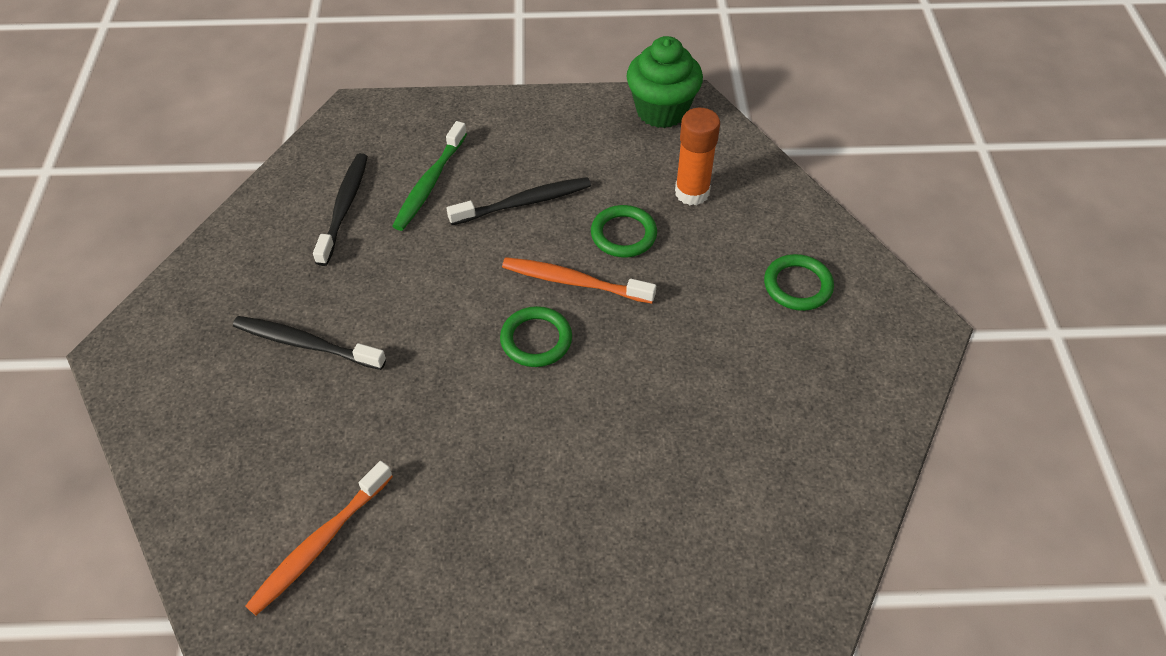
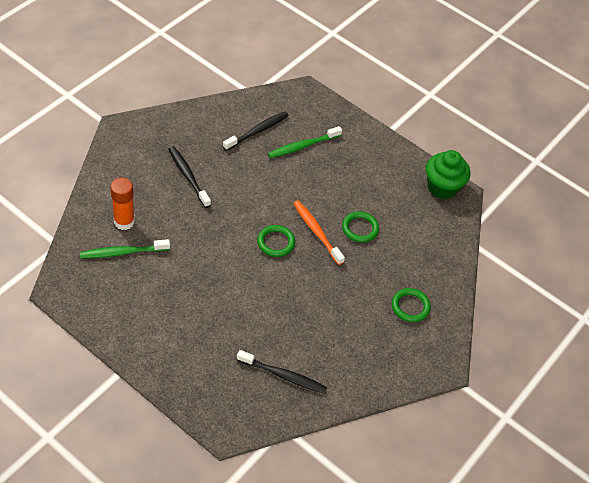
camera: 35 degrees right, 0 degrees up
(319, 544) = (122, 252): orange toothbrush -> green toothbrush
(524, 203) = (333, 183): black toothbrush -> black toothbrush (283, 375)
(692, 193) = (411, 234): orange glue stick -> orange glue stick (124, 222)

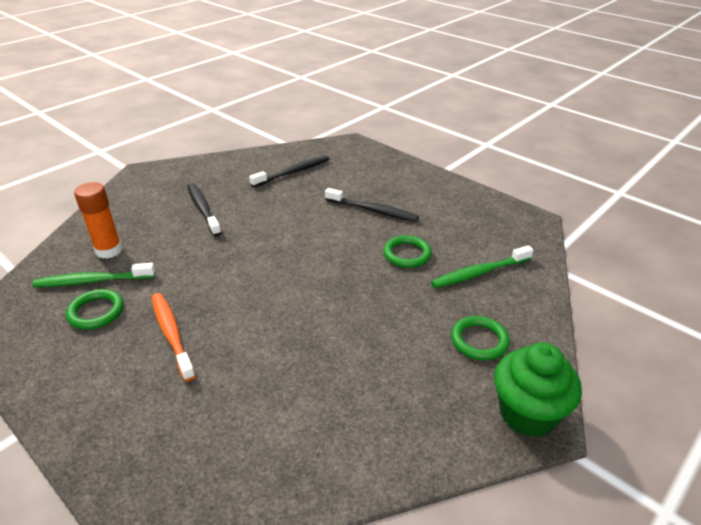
camera: 10 degrees right, 15 degrees down
(276, 242) = (295, 269): green ring -> green ring (96, 312)
(283, 375) = (276, 438): black toothbrush -> black toothbrush (373, 210)
(302, 146) = (342, 183): green toothbrush -> green toothbrush (479, 273)
(316, 232) = (350, 258): orange toothbrush -> orange toothbrush (171, 334)
(442, 187) = (510, 215): green cupcake -> green cupcake (527, 413)

